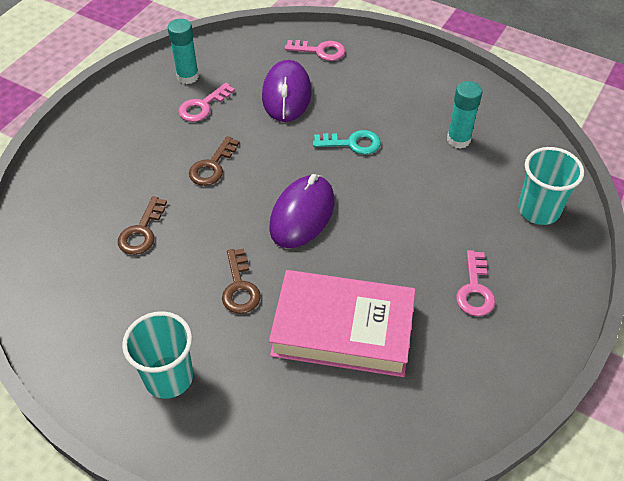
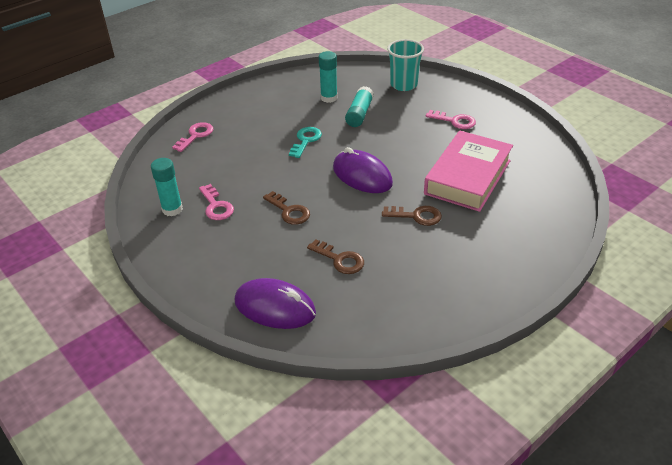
camera: 70 degrees left, 10 degrees down
(169, 377) = (484, 262): turquoise cup -> none
(286, 94) = (233, 160): purple mouse -> purple mouse (275, 307)
(437, 179) = (359, 114): none -> turquoise glue stick

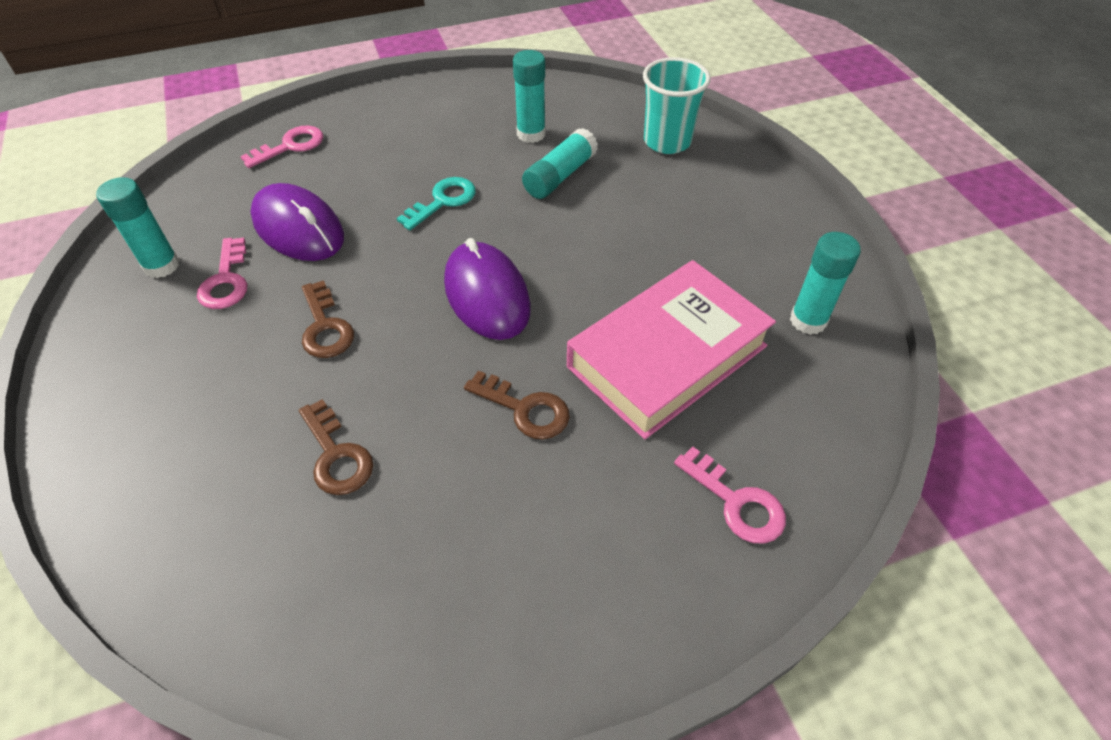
camera: 20 degrees right, 10 degrees up
(275, 307) = (165, 516): purple mouse -> purple mouse (298, 228)
(454, 121) = (712, 234): pink key -> pink key (736, 502)
(522, 145) = (808, 320): none -> turquoise glue stick

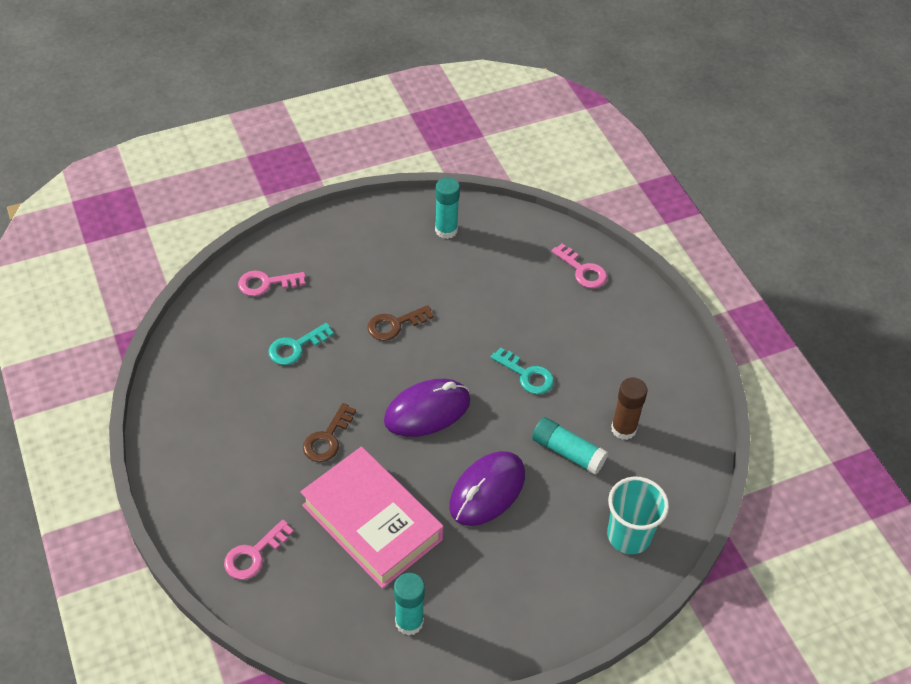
camera: 85 degrees right, 0 degrees up
(226, 281) = (434, 265): pink key -> pink key (266, 283)
(298, 228) = (488, 293): purple mouse -> purple mouse (487, 491)
(336, 455) = (295, 347): brown key -> turquoise key
(531, 134) = (623, 429): turquoise glue stick -> brown glue stick

